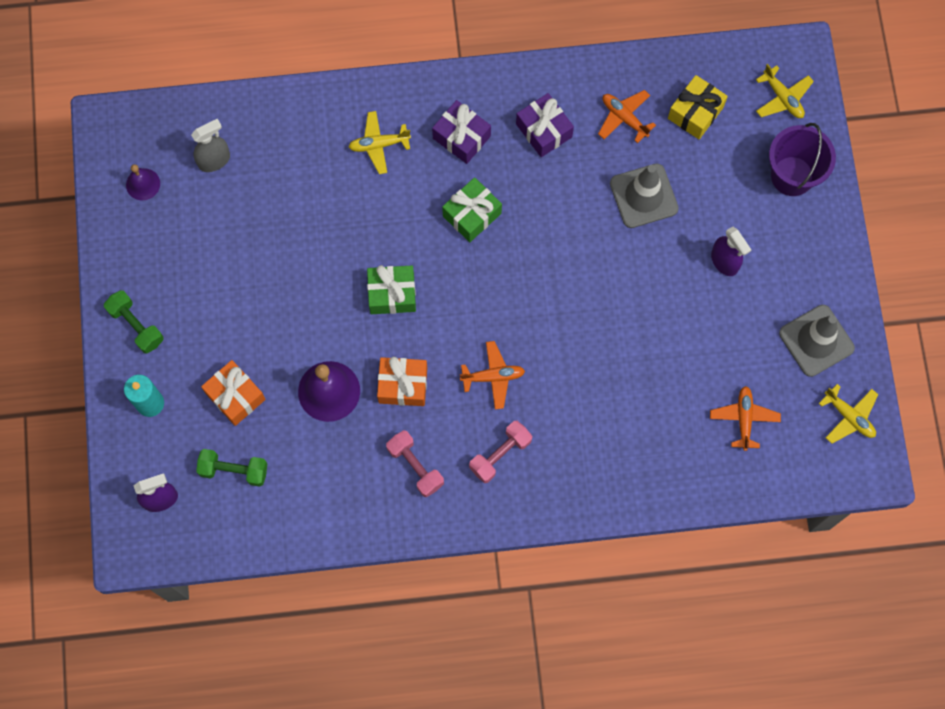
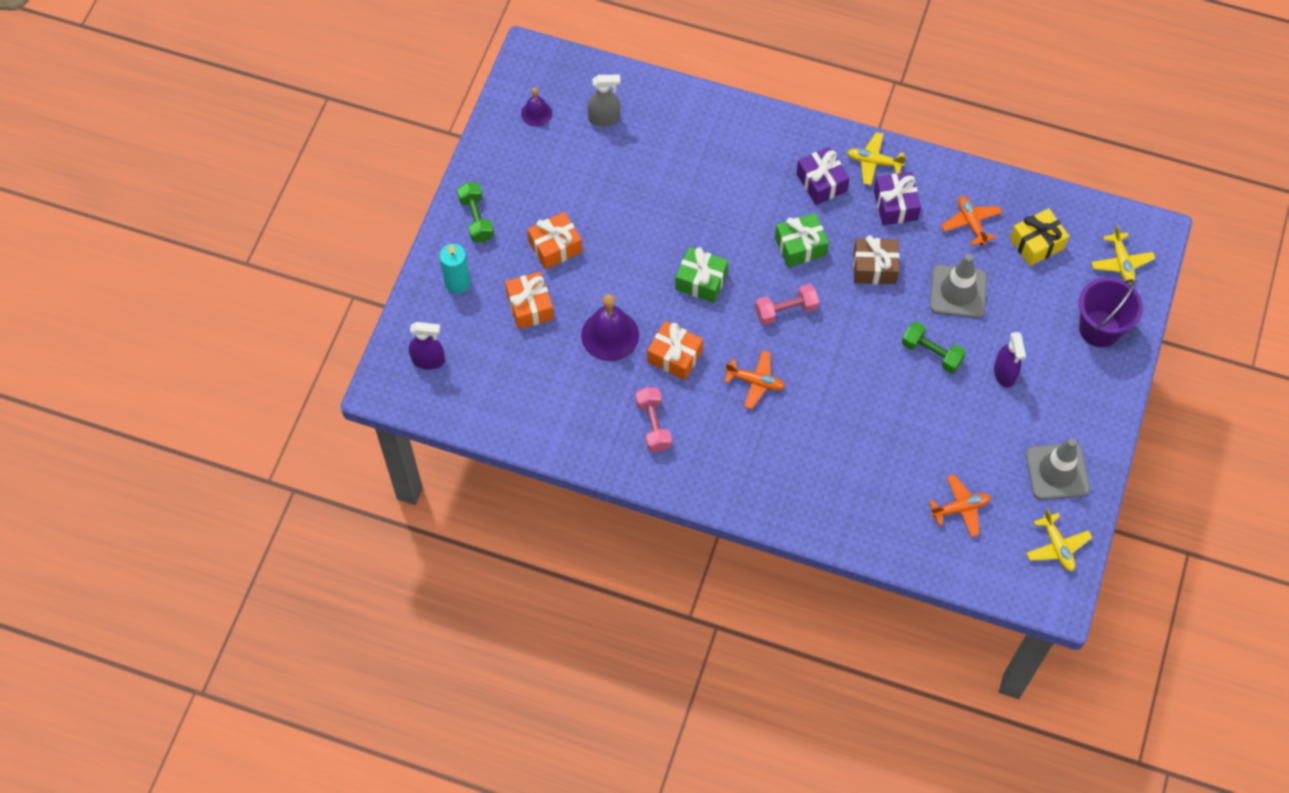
camera: 25 degrees right, 10 degrees down
(230, 321) = (555, 247): none -> orange gift
(234, 470) = (500, 363): green dumbbell -> green dumbbell (931, 353)
(379, 145) = (748, 160): yellow plane -> yellow plane (874, 162)
(500, 454) = (731, 446): pink dumbbell -> pink dumbbell (786, 310)
(553, 205) = (874, 267): none -> brown gift
(744, 419) = (960, 508): orange plane -> orange plane turned 45 degrees clockwise

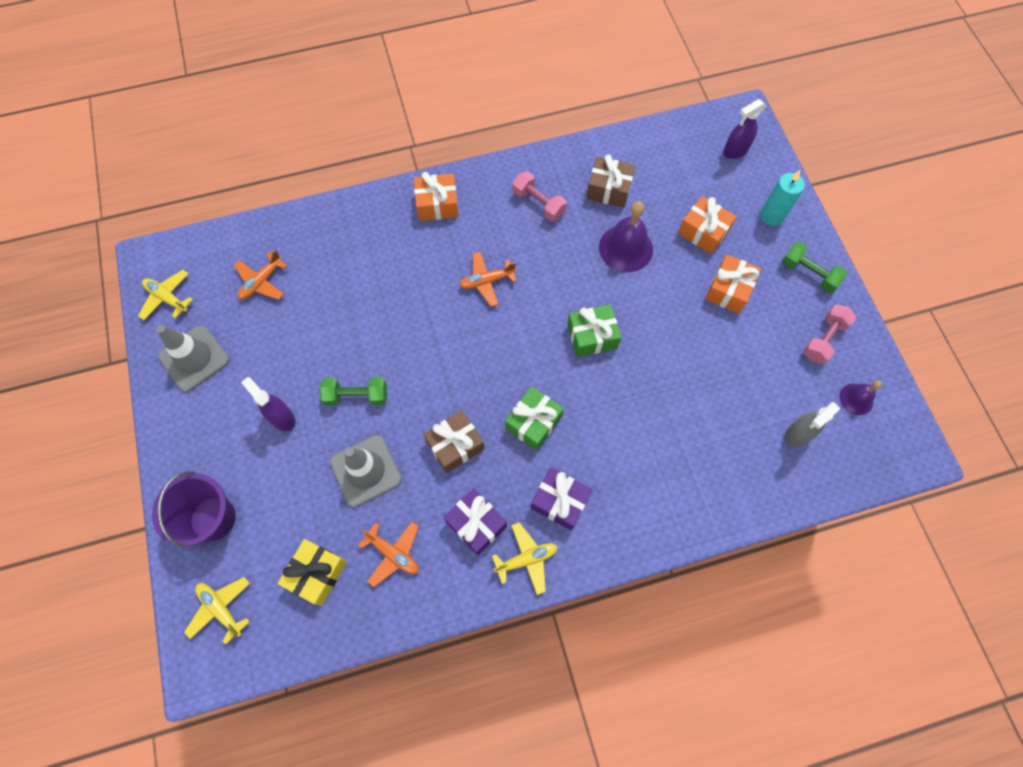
camera: 145 degrees right, 5 degrees up
(578, 397) = (608, 189): none -> brown gift
(674, 356) = (563, 262): orange gift -> orange gift (437, 204)
(786, 310) = (504, 355): pink dumbbell -> pink dumbbell (823, 339)

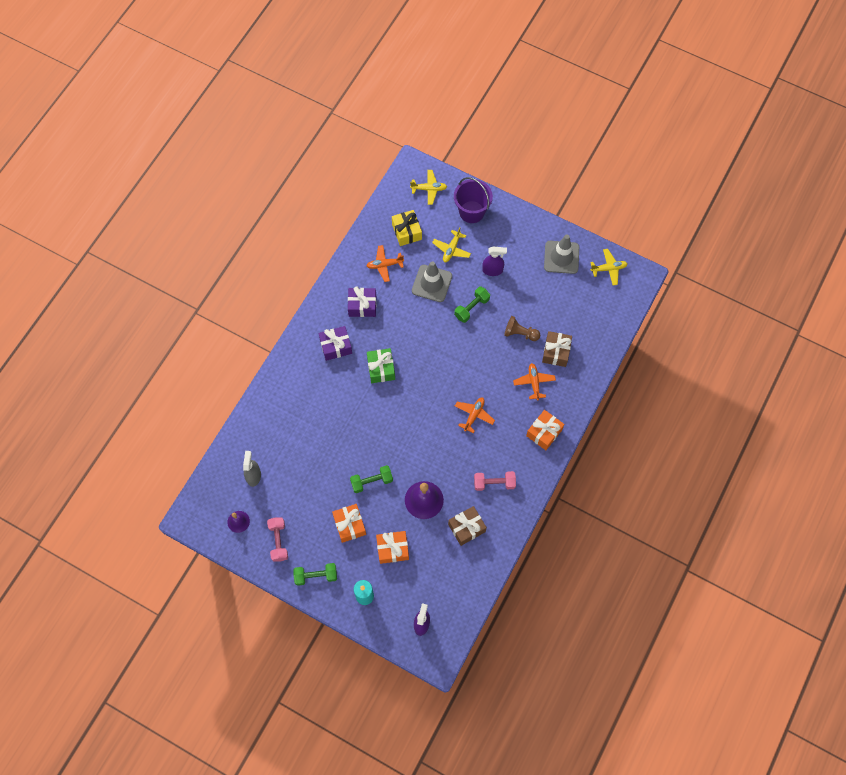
camera: 135 degrees right, 0 degrees up
(262, 282) = (577, 315): orange plane -> orange plane (534, 382)
(341, 318) = (520, 333): none -> brown pawn
(455, 445) = (405, 328): brown gift -> brown gift (556, 352)
(526, 559) = (327, 312): yellow plane -> yellow plane (451, 249)
(592, 336) = (394, 435): green gift -> none
(664, 311) = (371, 481): none -> green dumbbell

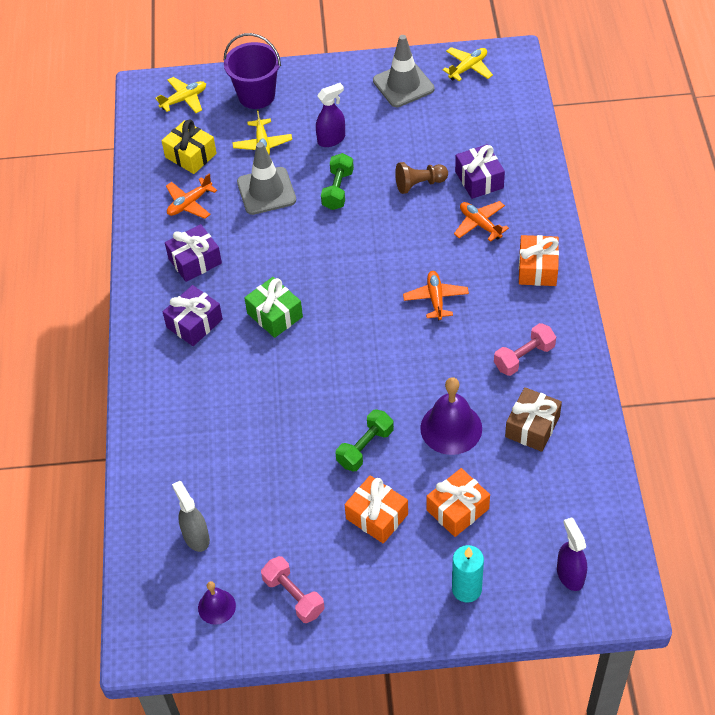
camera: 30 degrees left, 15 degrees down
(316, 576) = (380, 606): green dumbbell -> none
(556, 352) = (479, 180): brown gift -> purple gift

